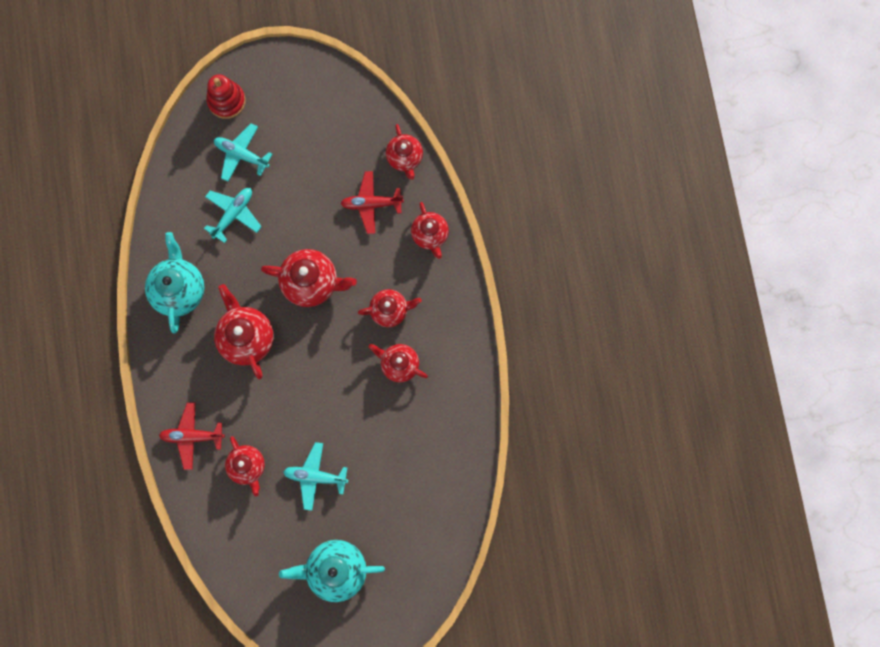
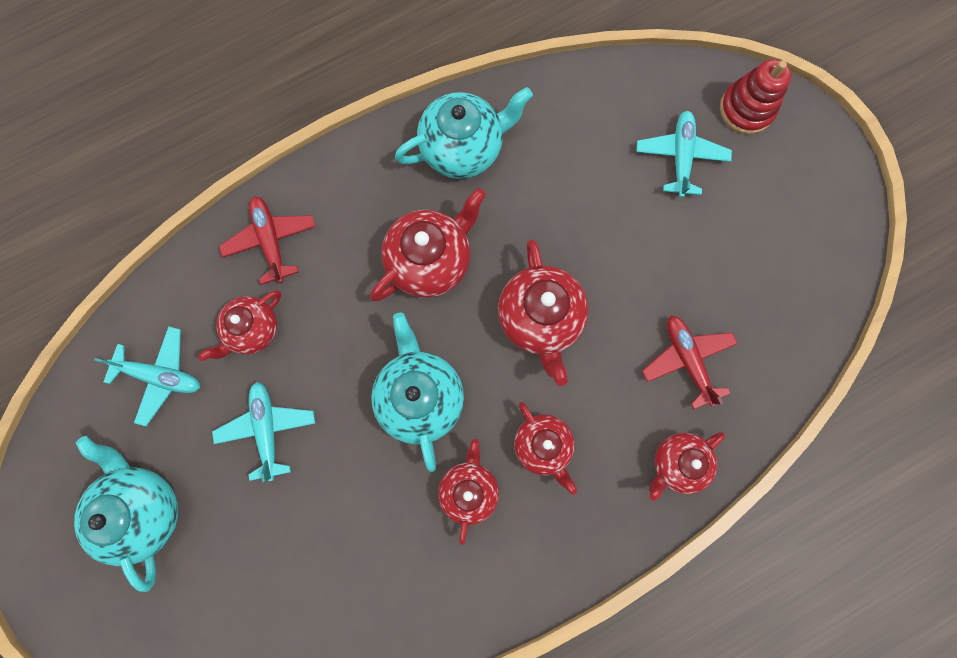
camera: 70 degrees right, 0 degrees up
(233, 214) = (594, 178): turquoise plane -> turquoise plane (160, 376)
(331, 374) = (420, 396): none -> turquoise teapot
(405, 158) = (775, 383): red teapot -> none

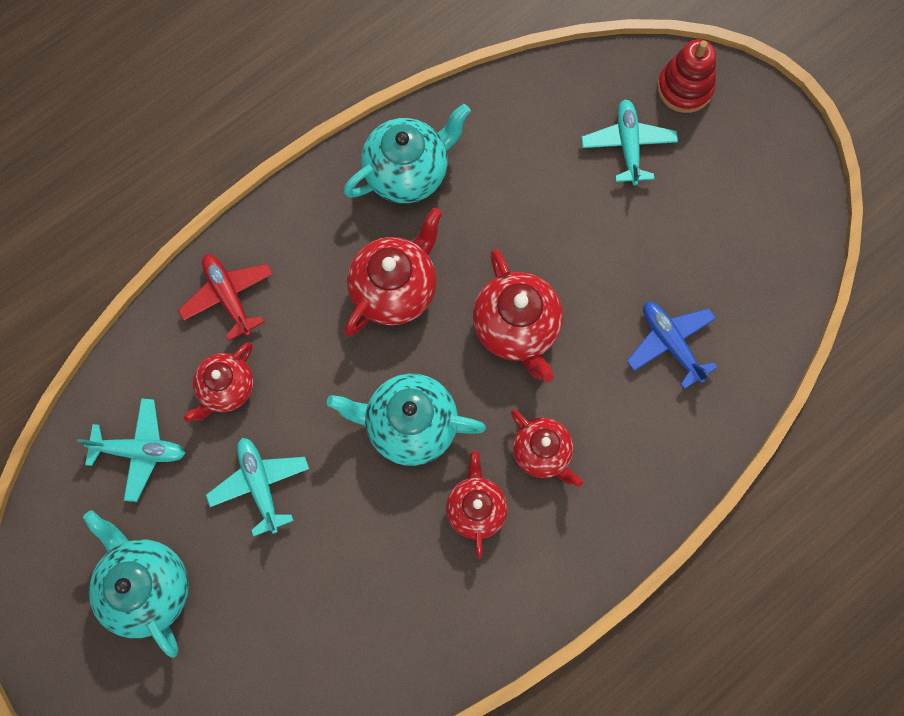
camera: 10 degrees left, 5 degrees down
(420, 396) = (409, 425): turquoise teapot -> turquoise teapot turned 60 degrees counterclockwise
(677, 464) = (679, 446): red teapot -> none
(687, 360) = (670, 344): red plane -> blue plane

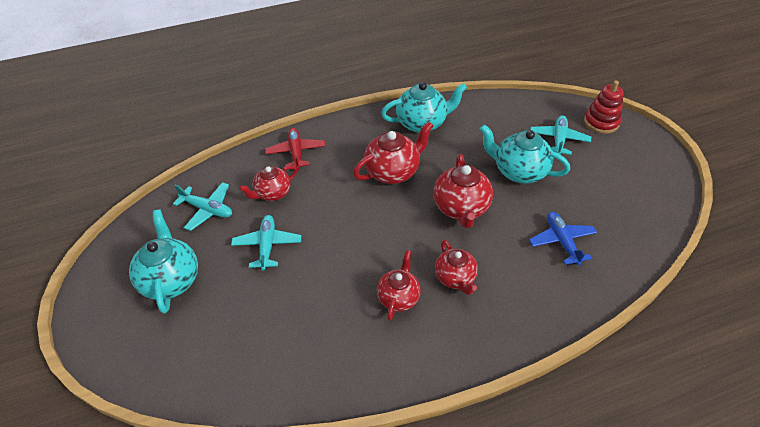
camera: 20 degrees right, 25 degrees down
(409, 425) = (373, 240): turquoise teapot -> turquoise teapot (518, 171)

